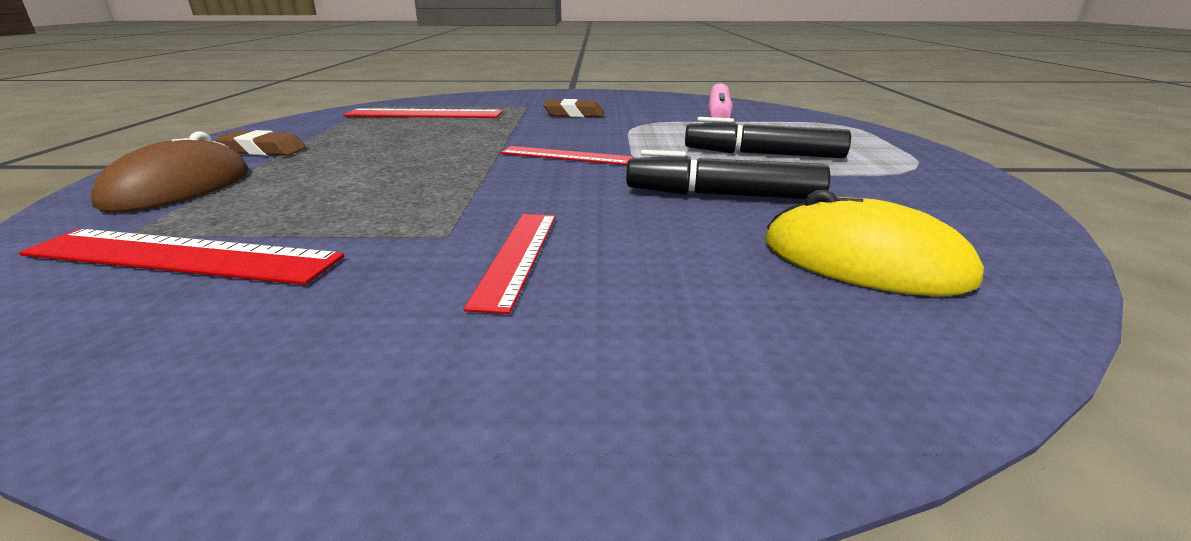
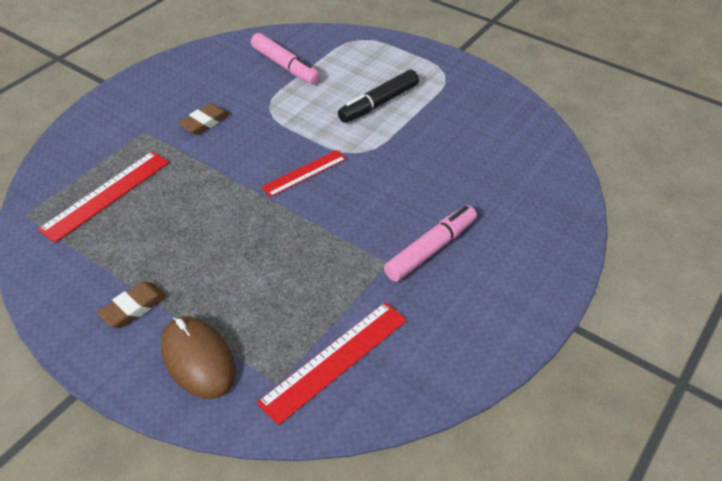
camera: 55 degrees left, 20 degrees up
(517, 256) = (431, 249): red ruler -> pink marker
(723, 195) = (420, 154): black marker -> none
(863, 261) = (510, 162): yellow mouse -> none

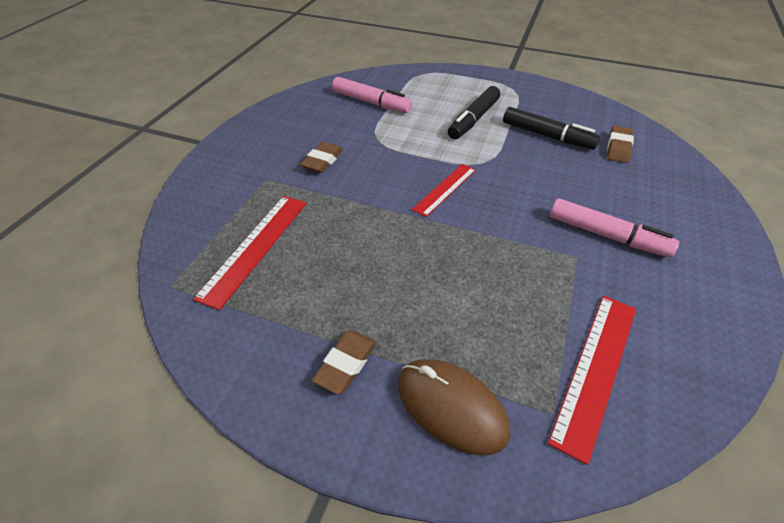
camera: 15 degrees left, 0 degrees up
(431, 249) = (607, 235): pink marker -> pink marker turned 90 degrees clockwise
(444, 135) = (547, 136): none -> black marker
(511, 162) = (618, 148): none -> brown eraser

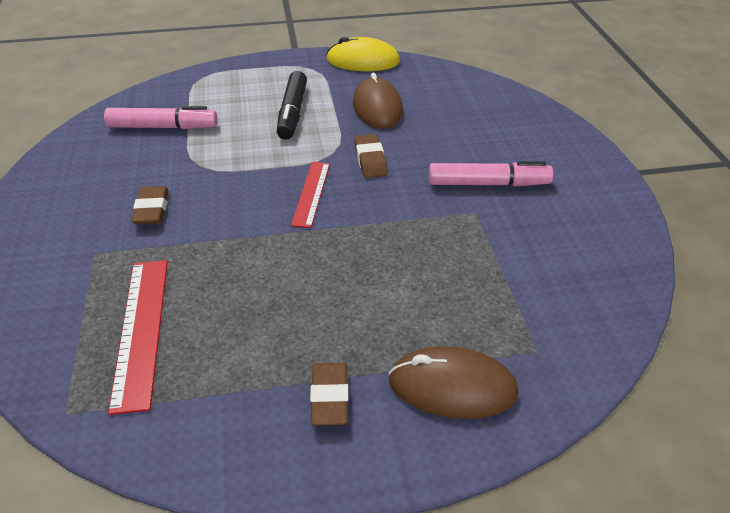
camera: 30 degrees left, 5 degrees down
(547, 136) = (377, 107): black marker -> brown mouse
(560, 94) = (363, 61): none -> yellow mouse
(595, 369) = (547, 301): red ruler -> none
(618, 148) = (449, 99): brown eraser -> brown eraser (370, 160)

